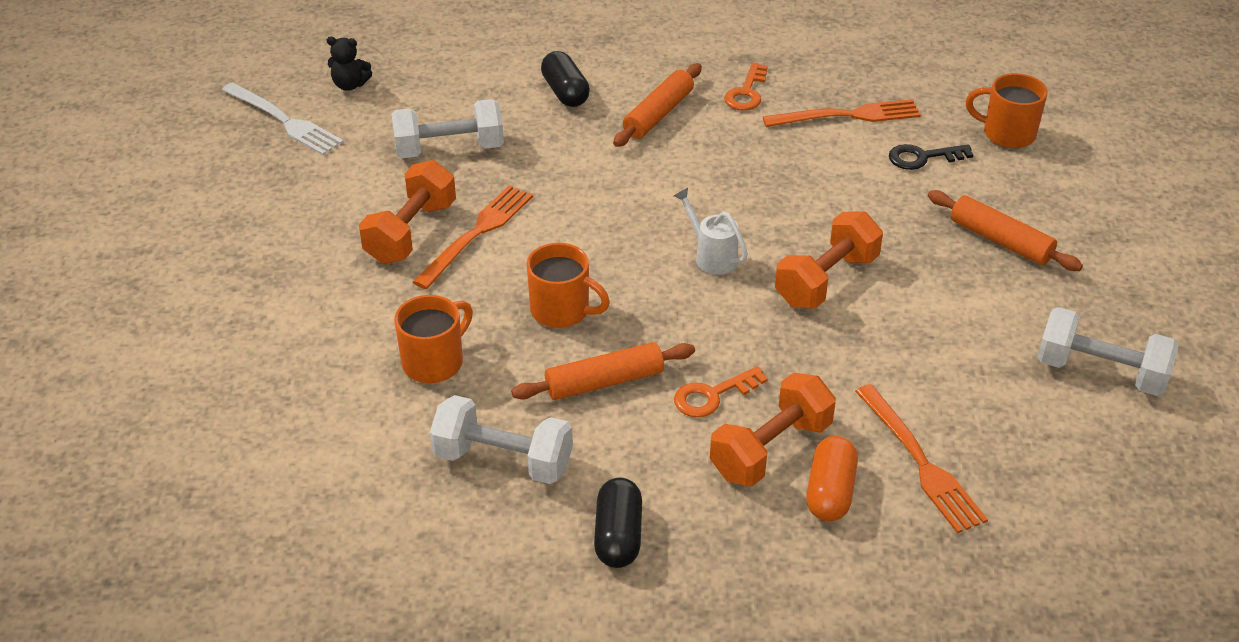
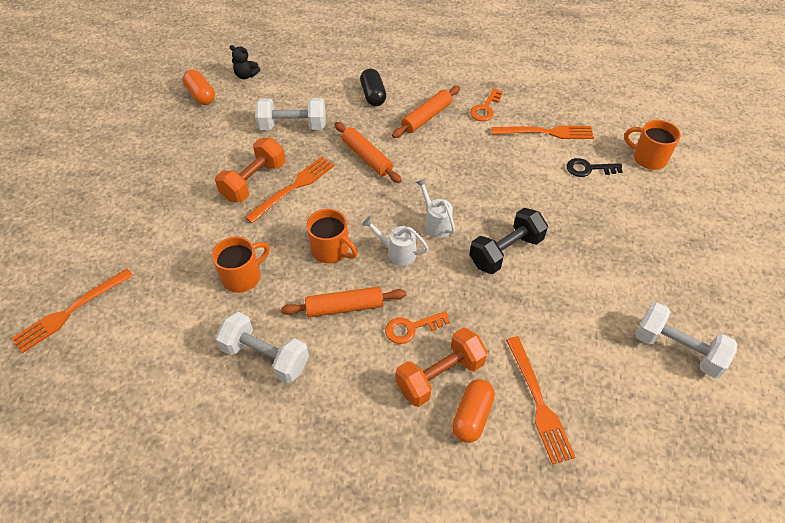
camera: 10 degrees right, 10 degrees up
(175, 442) = (70, 311): none -> orange fork
(284, 121) = (201, 95): white fork -> orange capsule
(618, 536) = (324, 427): black capsule -> none
(664, 301) = (397, 252): none -> white watering can
(826, 280) = (506, 251): orange dumbbell -> black dumbbell
(1000, 240) = (628, 237): orange rolling pin -> orange rolling pin (367, 157)

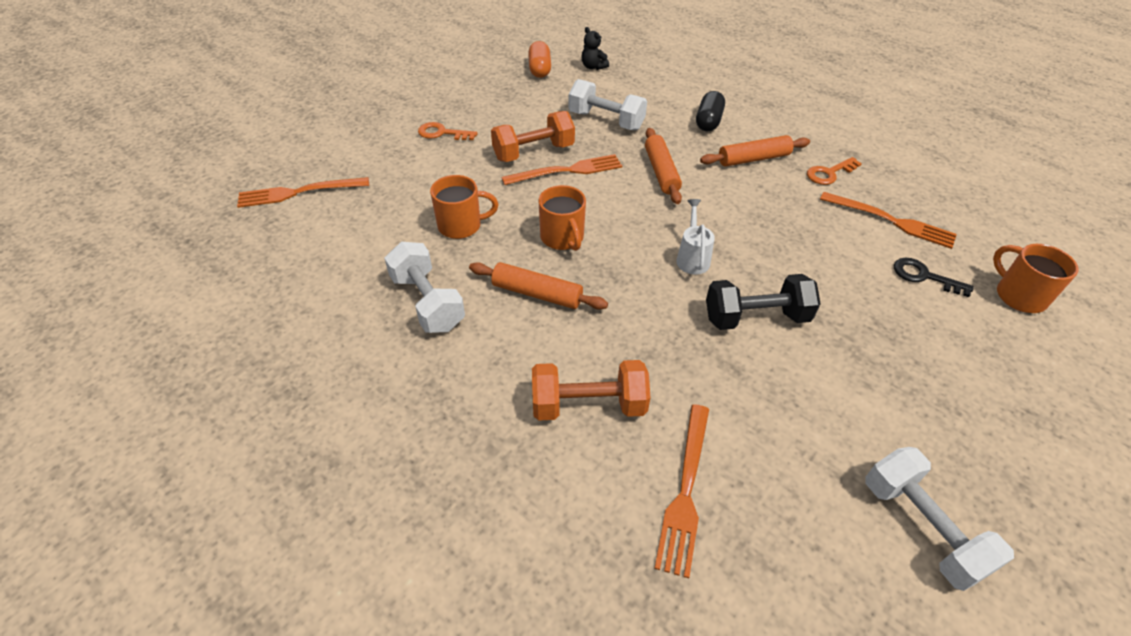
camera: 30 degrees right, 5 degrees down
(397, 252) = (629, 268): white watering can -> none
(411, 328) = (592, 344): orange key -> orange key (442, 133)
(472, 416) = (594, 464): orange capsule -> none

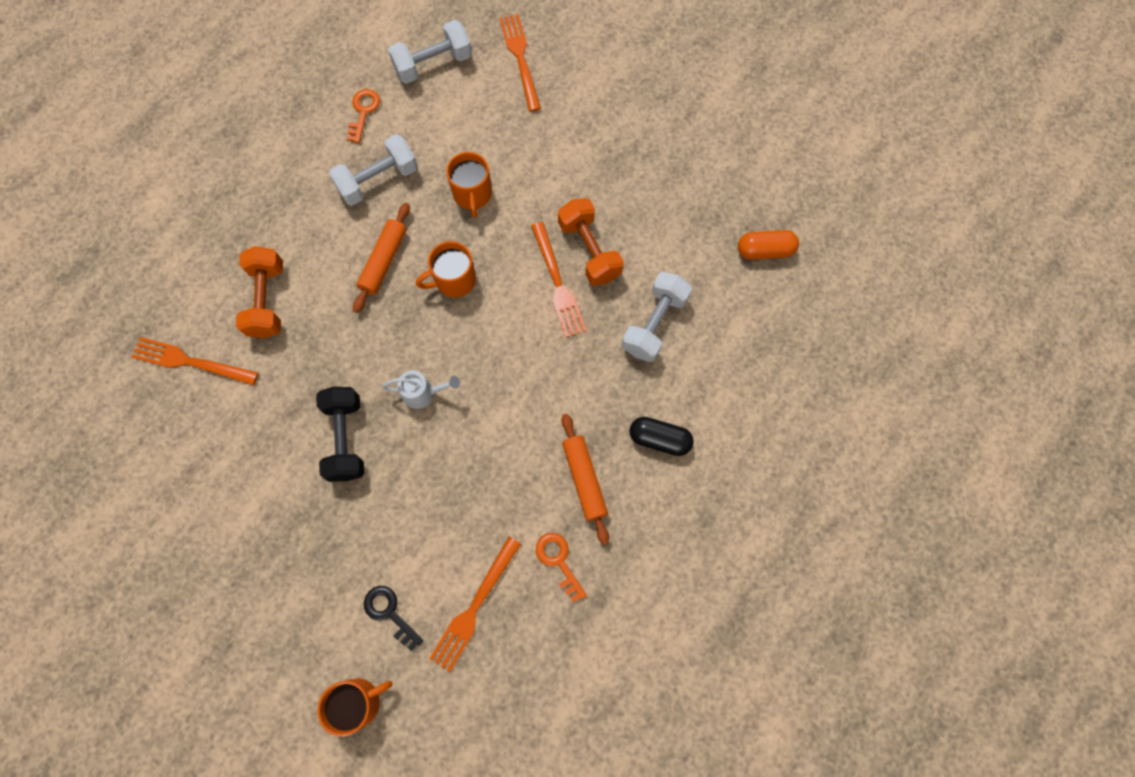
camera: 90 degrees right, 25 degrees up
(442, 133) = (621, 162): orange key -> orange key (363, 112)
(593, 67) = (778, 312): black teddy bear -> none
(661, 172) = (557, 376): orange rolling pin -> none
(921, 528) = (143, 517): white dumbbell -> white dumbbell (433, 64)
(924, 276) = (390, 613): black key -> black key turned 75 degrees counterclockwise

